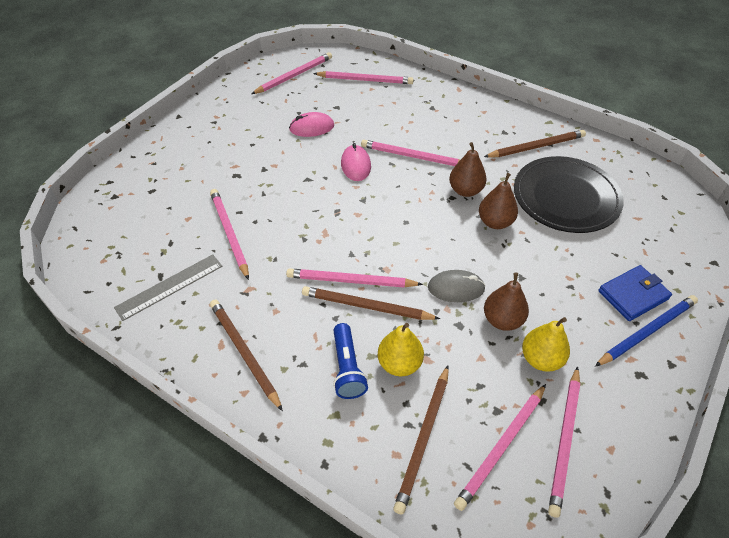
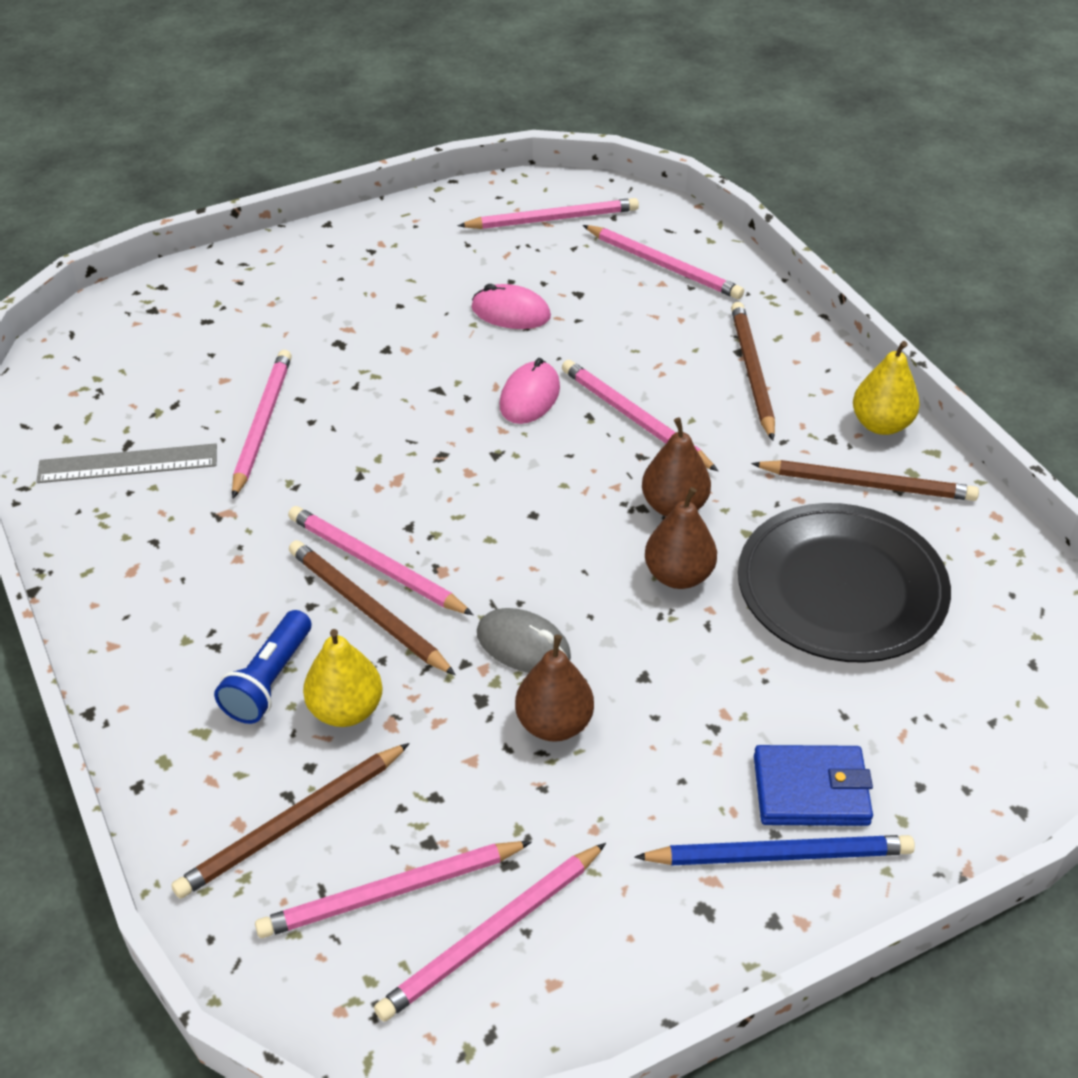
camera: 30 degrees right, 5 degrees down
(244, 353) = (152, 595): brown pencil -> brown pencil (751, 372)
(541, 359) = (562, 807): yellow pear -> yellow pear (881, 424)

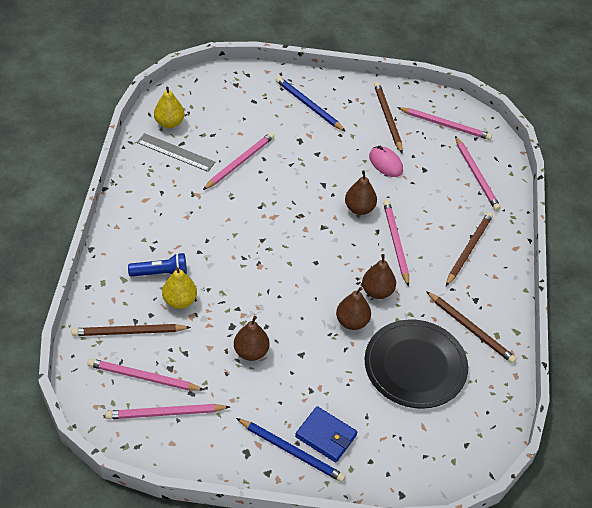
camera: 30 degrees right, 5 degrees up
(269, 681) = (161, 273): blue flashlight -> blue flashlight turned 150 degrees counterclockwise
(308, 286) = (308, 105): none -> blue pencil
(367, 610) = (218, 266): brown pencil -> brown pencil (387, 118)
(375, 564) = (236, 248): pink pencil -> none
(523, 645) = (265, 314): grey mouse -> none
(530, 397) = (359, 208): pink mouse -> brown pear
(881, 424) = (504, 306): yellow pear -> yellow pear (169, 123)

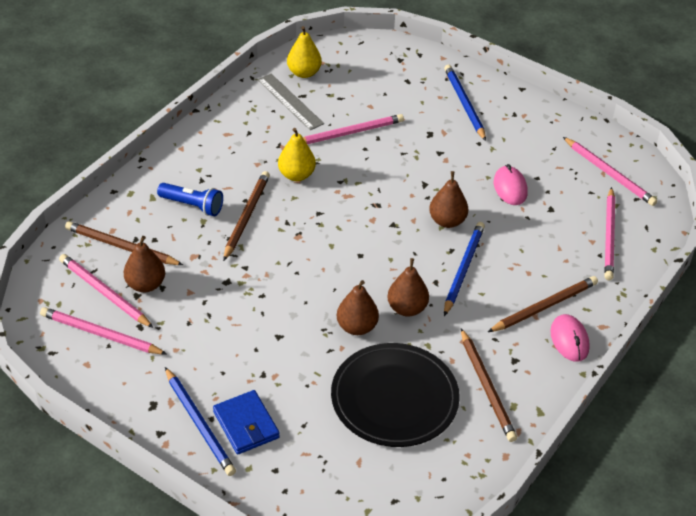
camera: 30 degrees right, 5 degrees down
(180, 301) = (192, 238): yellow pear -> yellow pear (296, 175)
(251, 352) = (228, 313): brown pear -> brown pear (145, 284)
(387, 118) = (545, 145): brown pencil -> brown pencil (246, 216)
(395, 243) = (463, 269): pink pencil -> blue pencil
(501, 268) = (569, 340): none -> pink mouse

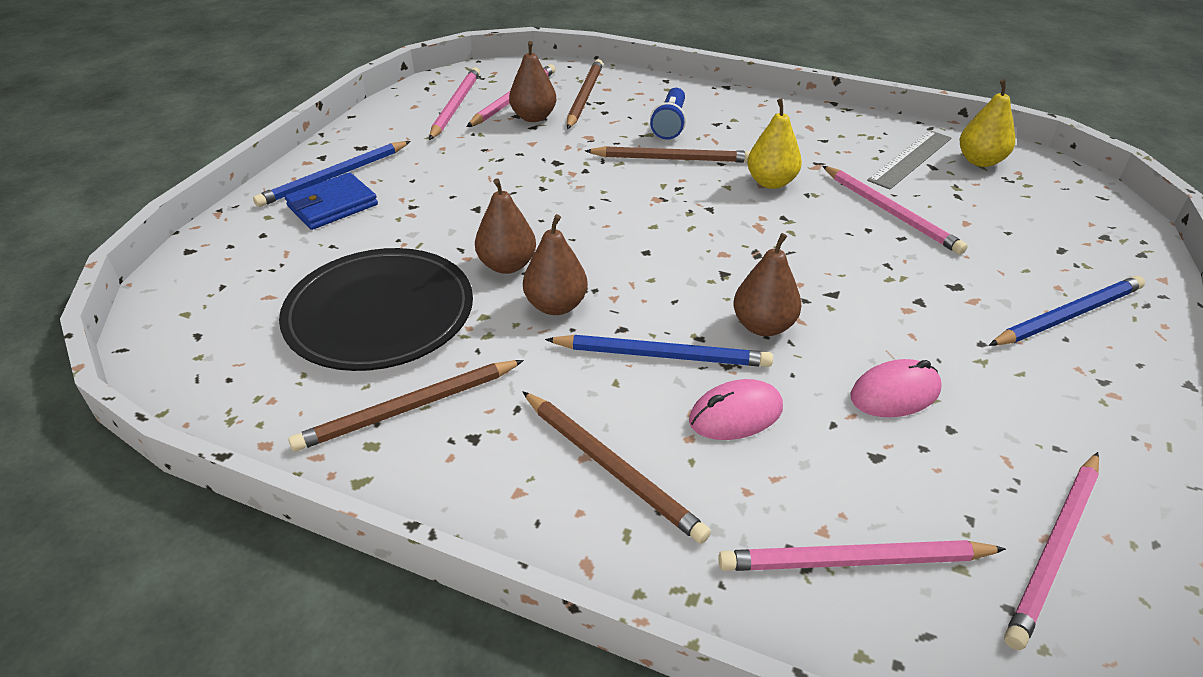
camera: 80 degrees right, 5 degrees down
(569, 340) = (537, 511): pink mouse -> pink mouse (735, 414)

